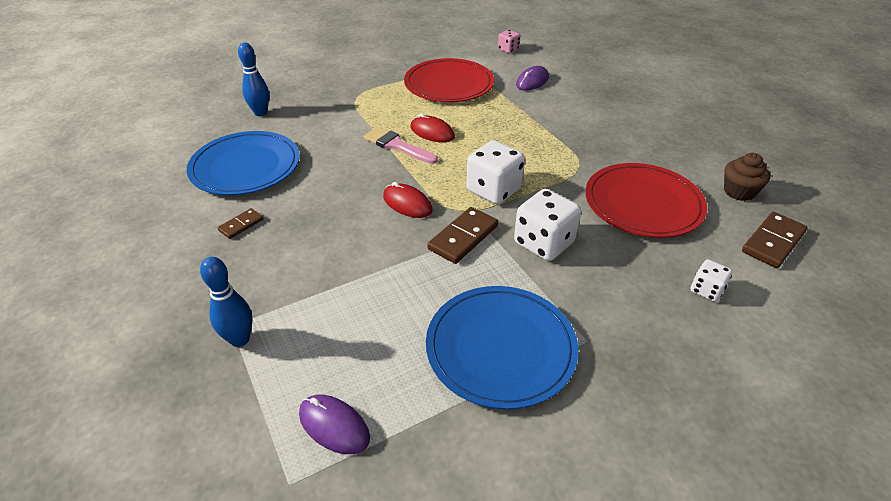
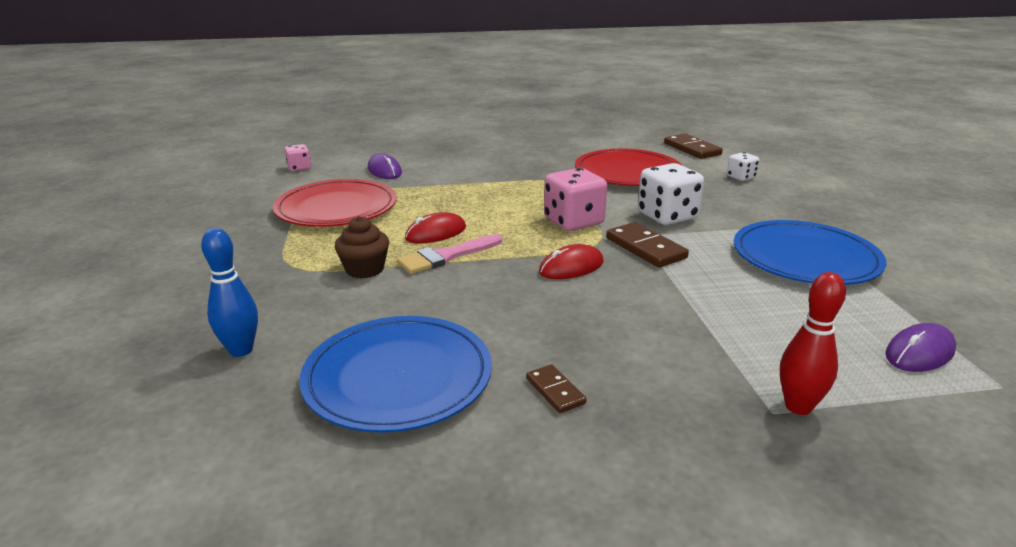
camera: 70 degrees left, 15 degrees down
(240, 339) = (798, 406): blue bowling pin -> red bowling pin
(493, 190) = (573, 222): white dice -> pink dice
(739, 192) = (628, 143): brown cupcake -> brown cupcake (365, 269)

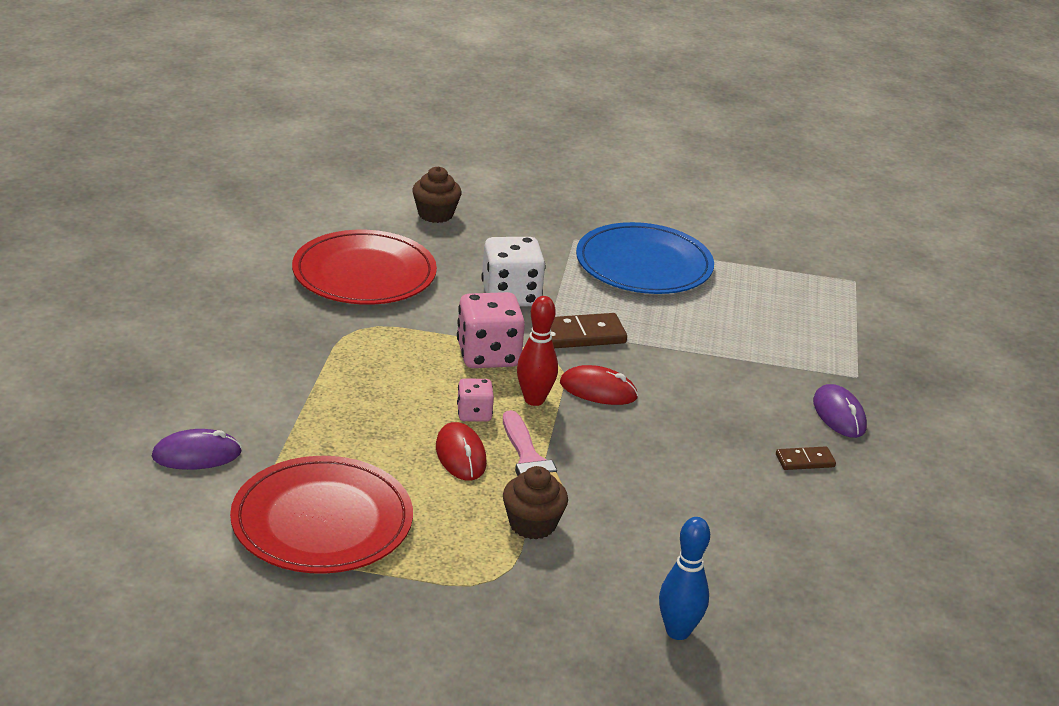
camera: 75 degrees left, 5 degrees up
(299, 168) = (109, 537): pink dice -> pink dice (474, 414)
(398, 377) = (759, 537): blue plate -> none
(571, 267) = (598, 390): red mouse -> red mouse turned 60 degrees counterclockwise
(692, 149) = (319, 205): brown domino -> none
(741, 177) = (435, 214): white dice -> brown cupcake
(798, 406) = (854, 364): red bowling pin -> red bowling pin (534, 400)
(919, 352) = (807, 288): purple mouse -> purple mouse (839, 415)

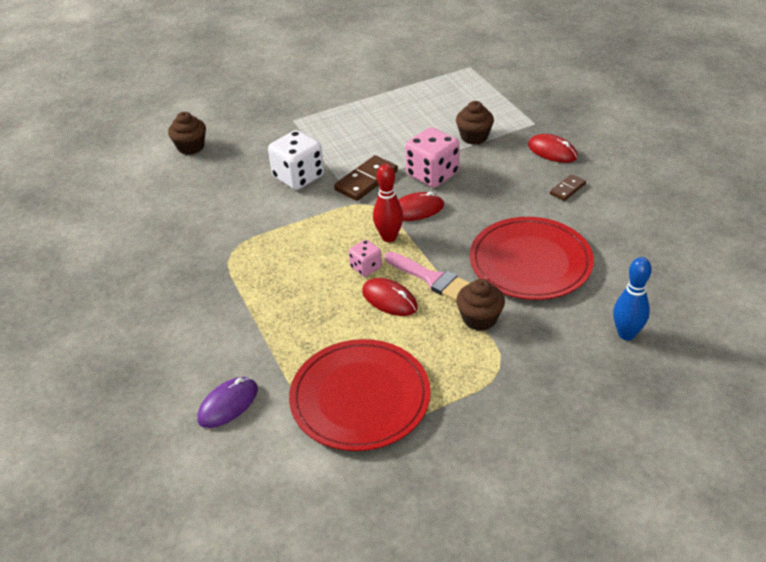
camera: 30 degrees left, 10 degrees up
(364, 273) = (191, 211): red plate -> red plate (530, 262)
(488, 355) = (330, 224): pink dice -> pink dice (432, 175)
(644, 264) = (350, 115): blue plate -> none
(761, 353) = (474, 137): none -> brown cupcake
(839, 415) = (552, 151): purple mouse -> red mouse

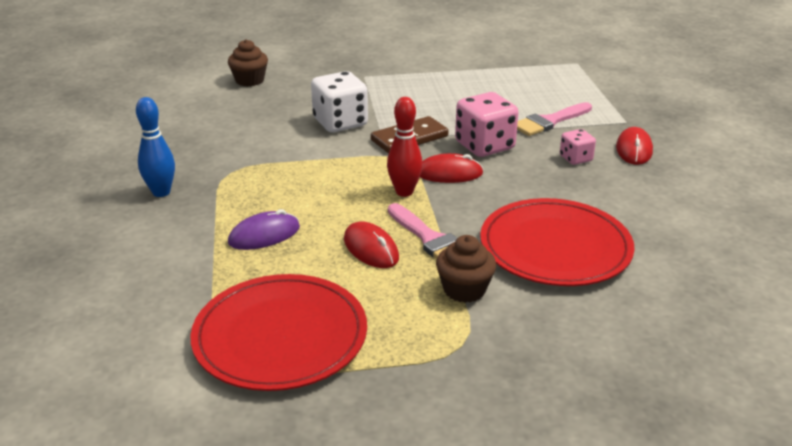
camera: 15 degrees right, 10 degrees down
(228, 404) = (134, 308): purple mouse -> purple mouse (264, 235)
(366, 267) = (362, 214): pink dice -> pink dice (575, 158)
(474, 137) = (549, 121): brown cupcake -> pink brush
(552, 151) = (634, 149): red mouse -> red mouse turned 45 degrees clockwise
(567, 189) = (635, 187): brown domino -> none
(626, 334) = (641, 346): blue bowling pin -> blue bowling pin (161, 192)

